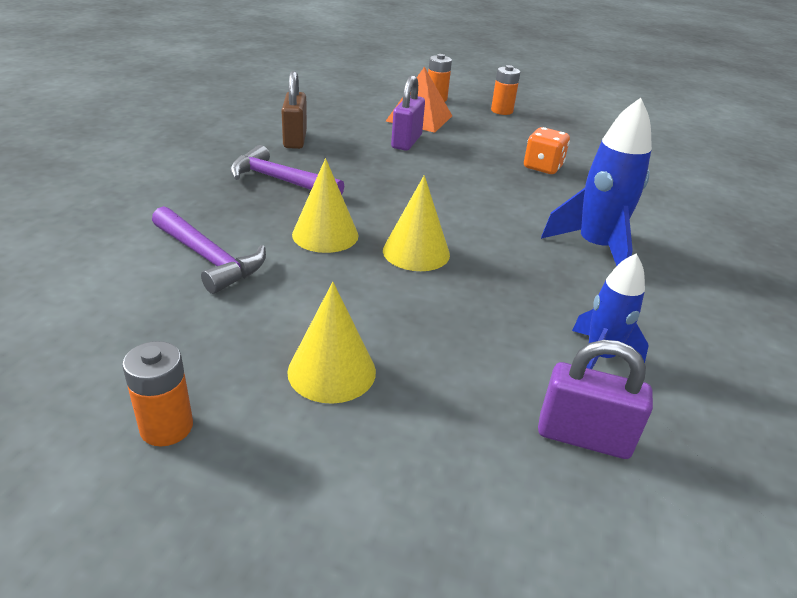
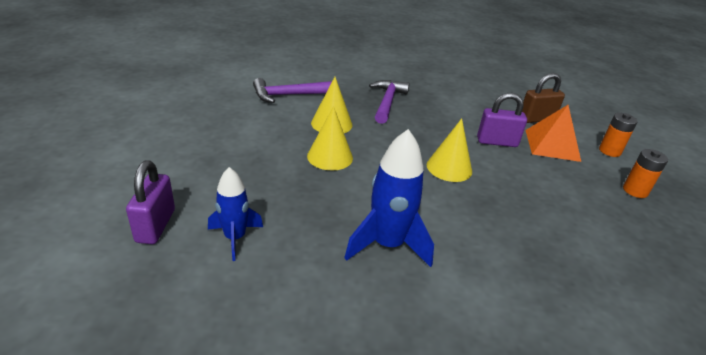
camera: 75 degrees right, 0 degrees up
(166, 427) = (161, 106): orange battery -> none
(208, 258) = (288, 95): purple hammer -> purple hammer turned 45 degrees clockwise
(295, 139) = (450, 99): brown padlock -> brown padlock (536, 119)
(332, 371) = (203, 139): yellow cone -> yellow cone (449, 168)
(542, 167) = (524, 217): orange dice -> none

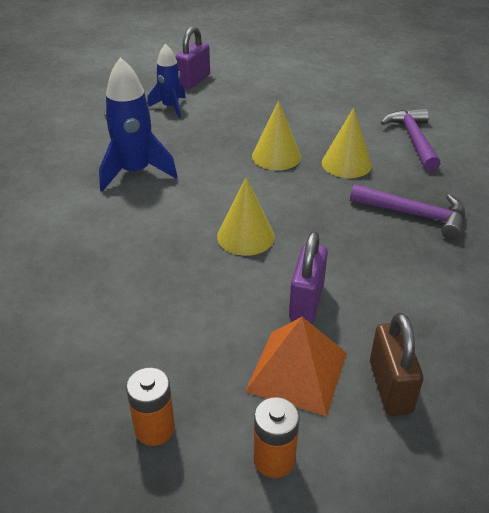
camera: 105 degrees right, 5 degrees up
(155, 226) = (194, 80): purple padlock -> purple padlock turned 75 degrees counterclockwise

